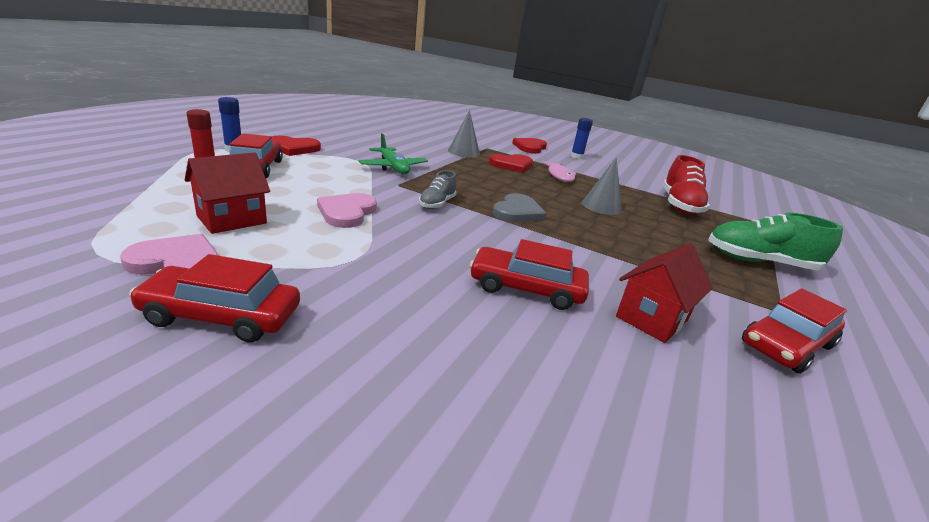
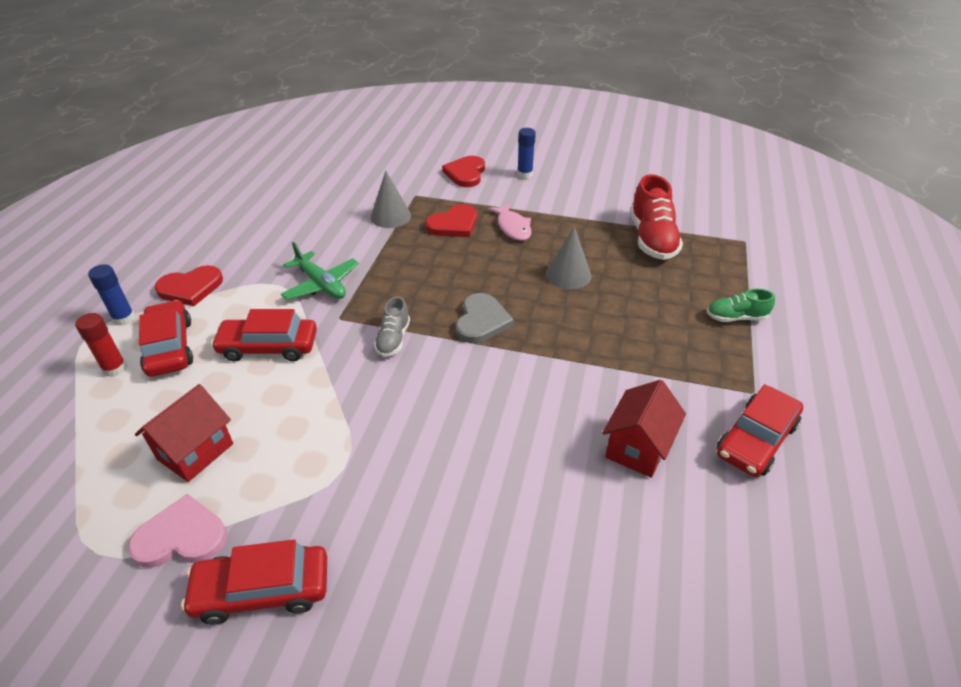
camera: 10 degrees left, 15 degrees up
(347, 212) = (306, 392): pink heart -> none
(526, 288) = (518, 448): red car -> red car (268, 346)
(759, 262) = (736, 317): green shoe -> green shoe, size x0.56

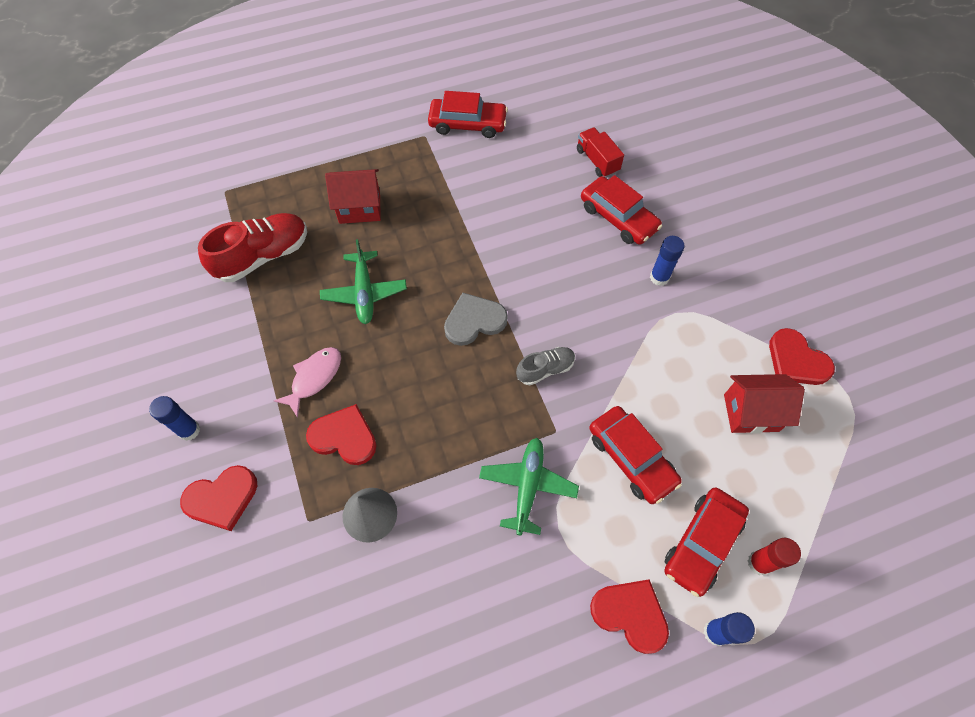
camera: 125 degrees left, 20 degrees up
(181, 536) = (796, 360): pink heart -> red heart
(262, 590) = (774, 292): red car -> red car (618, 217)
(394, 483) = (659, 277): none -> blue glue stick
(568, 274) = (364, 292): grey cone -> green plane
(610, 539) = (597, 161): none -> red truck
(637, 447) = (522, 174): red house -> red house (359, 208)
(736, 317) = (346, 166): green shoe -> none

